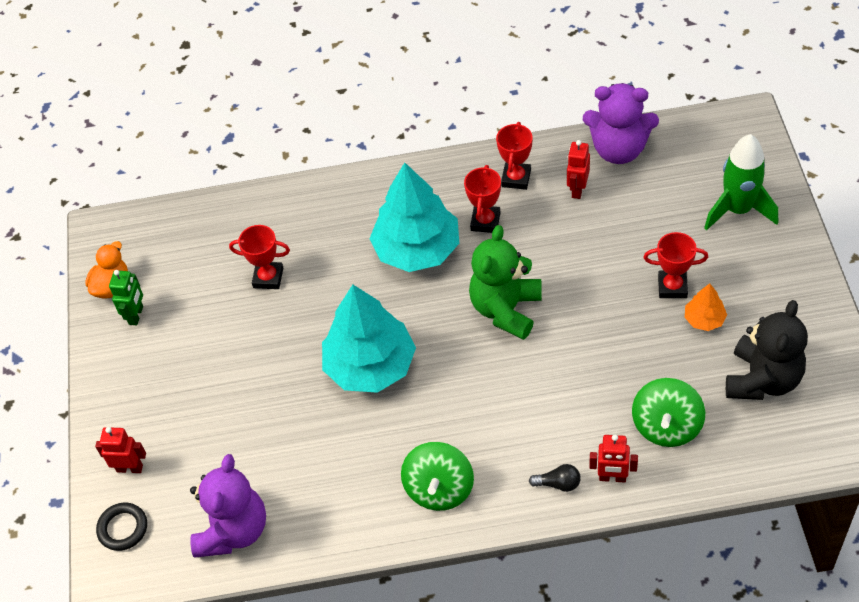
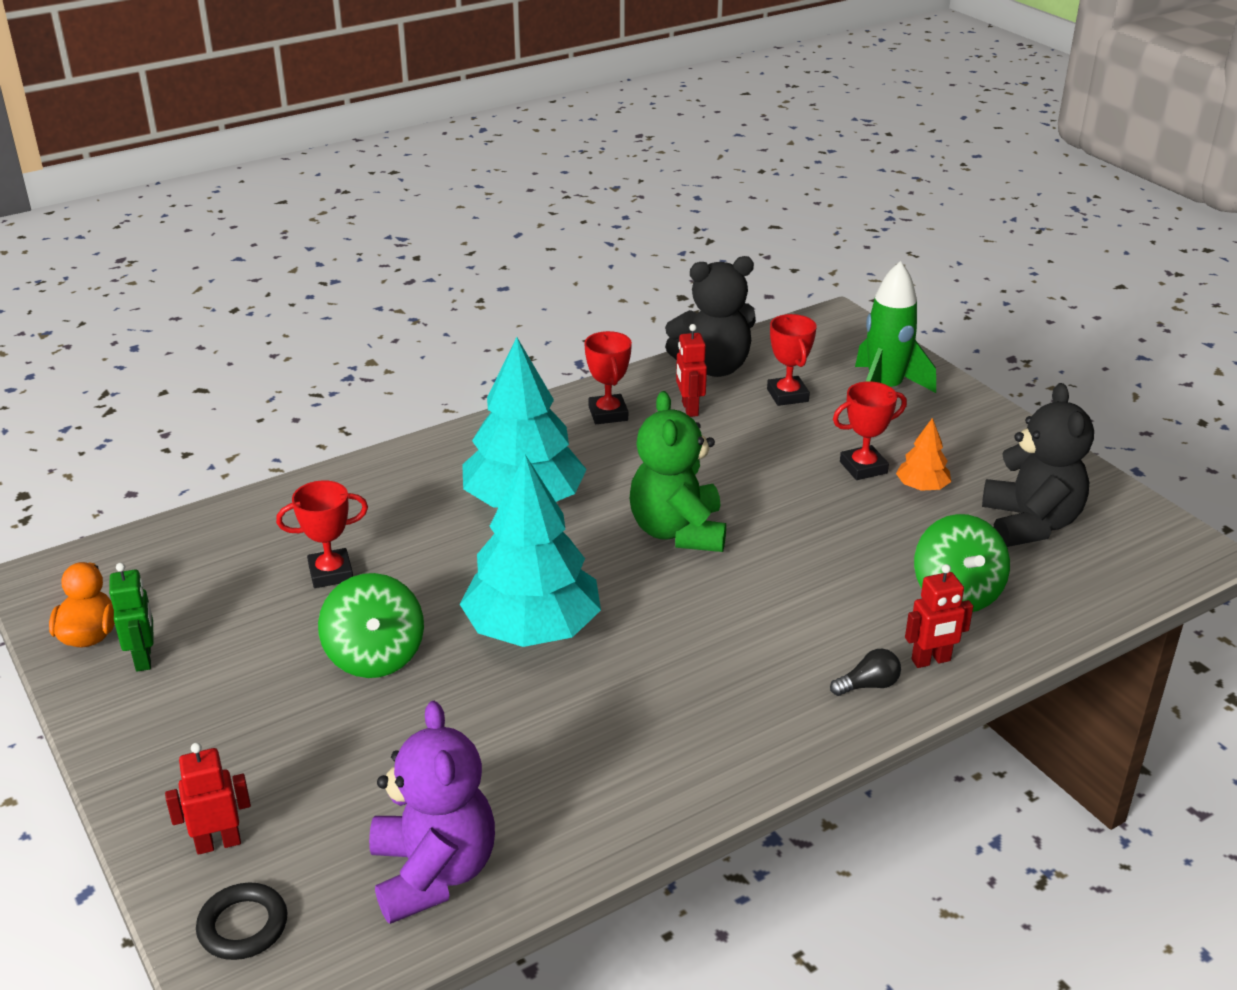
camera: 30 degrees left, 20 degrees down
(439, 489) = (714, 735): green spinning top -> green spinning top (375, 656)
(485, 221) = (596, 458): red trophy -> red trophy (787, 395)
(619, 149) = (713, 367): purple teddy bear -> black teddy bear

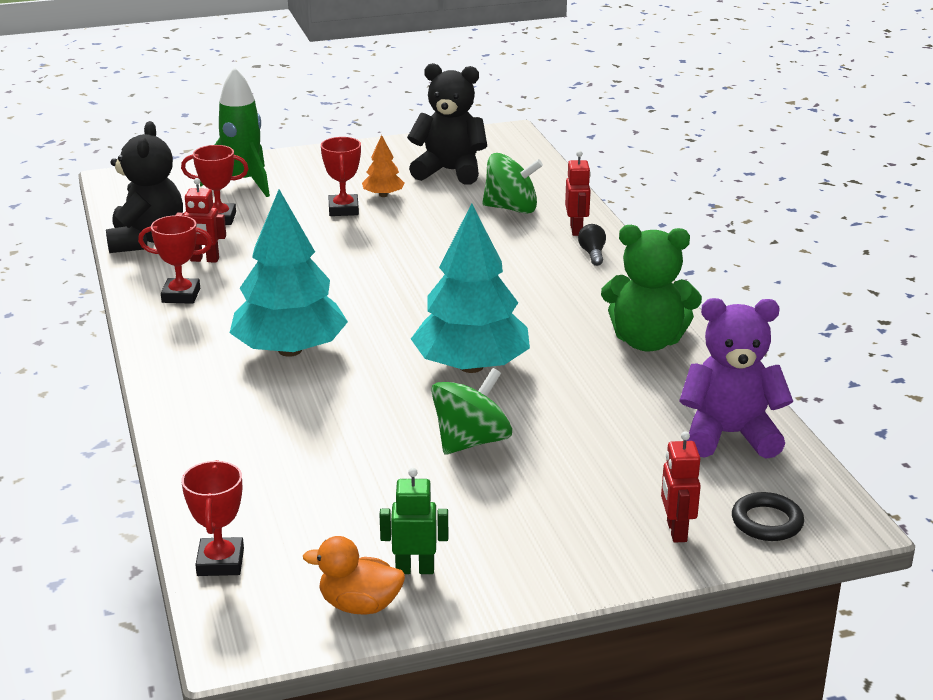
camera: 75 degrees left, 5 degrees down
(331, 573) = (338, 456): red trophy -> red trophy (220, 562)
(375, 656) = (471, 441): green spinning top -> green spinning top turned 45 degrees counterclockwise
(678, 532) = (379, 291): green teddy bear -> green teddy bear (647, 341)

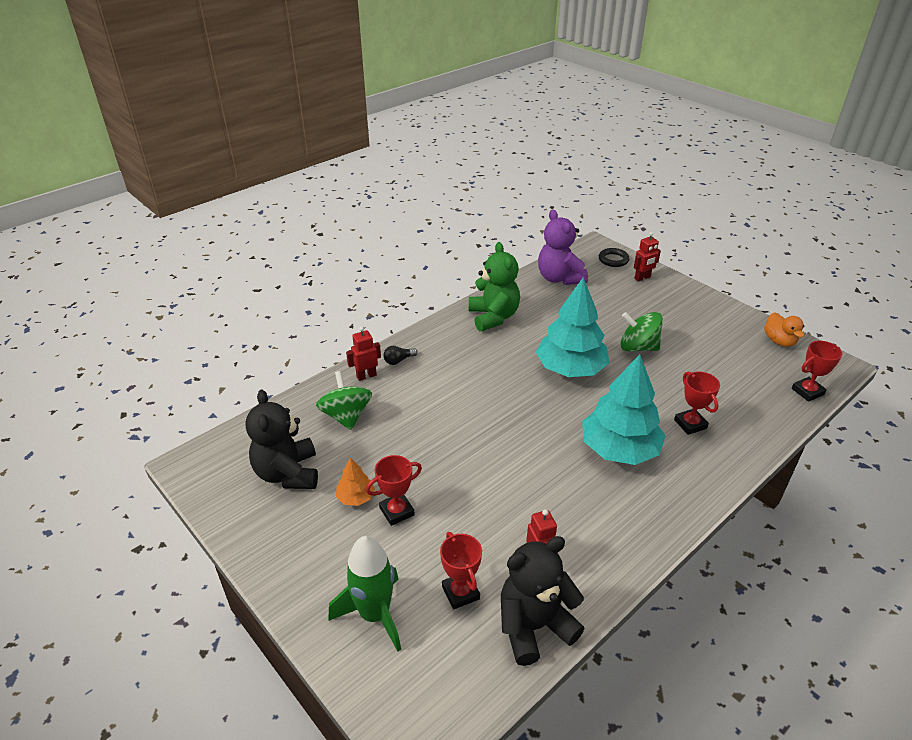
camera: 115 degrees left, 10 degrees up
(181, 295) = (602, 545): red trophy -> red trophy (690, 424)
(415, 569) = (742, 334): green robot -> none

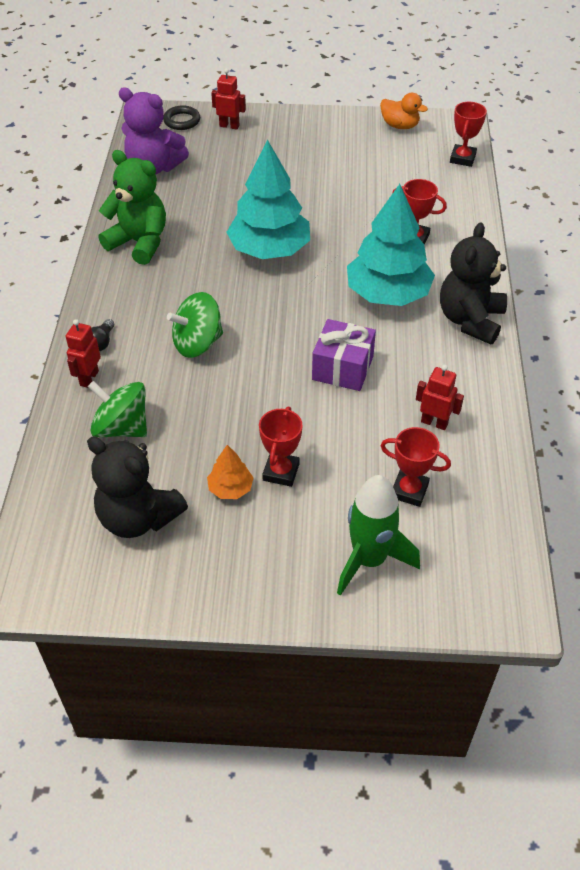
camera: 45 degrees left, 10 degrees up
(522, 476) = (342, 368): none -> purple gift
(534, 626) = (486, 470): black teddy bear -> black teddy bear (470, 320)
(638, 347) = (301, 195): green spinning top -> green spinning top (197, 343)
(642, 278) = (229, 126): red robot -> red robot turned 90 degrees counterclockwise

